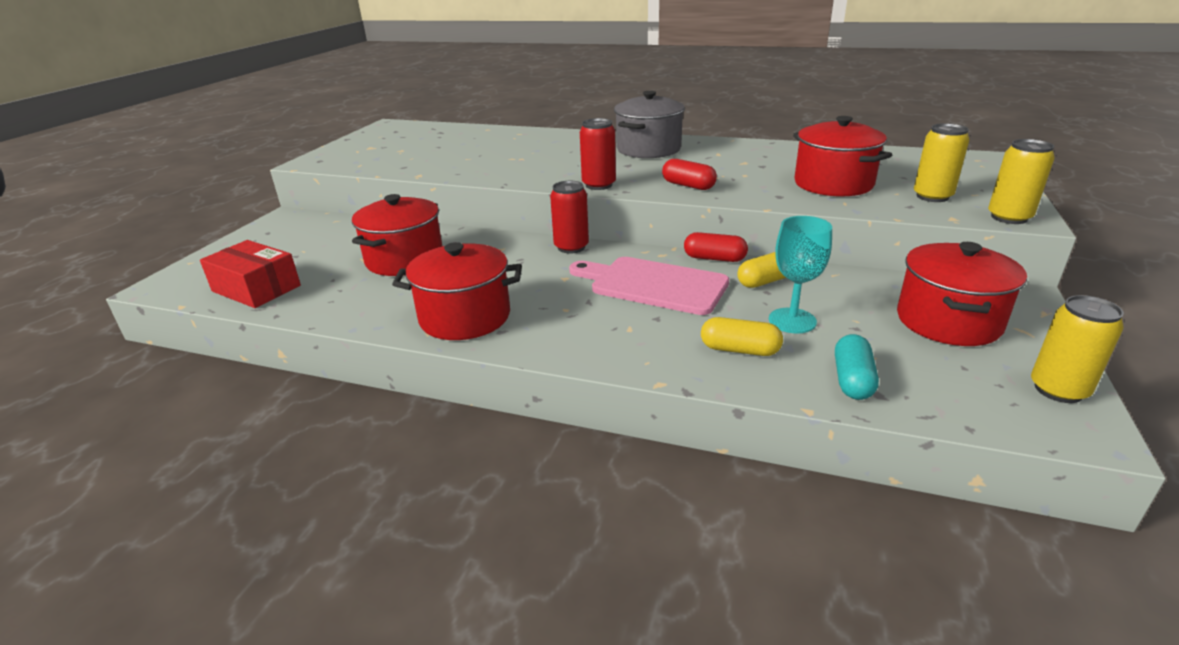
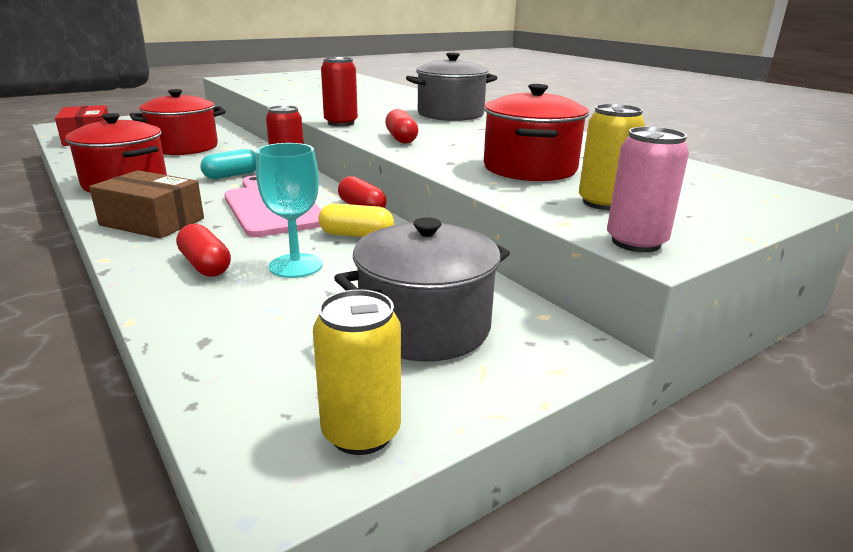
camera: 35 degrees right, 5 degrees down
(601, 338) = (152, 222): none -> brown box
(740, 350) = (205, 265): yellow capsule -> red capsule
(852, 380) = (216, 321): turquoise capsule -> turquoise capsule (232, 175)
(948, 321) = (425, 326): red pot -> grey pot
(1009, 217) = (636, 242): yellow can -> pink can

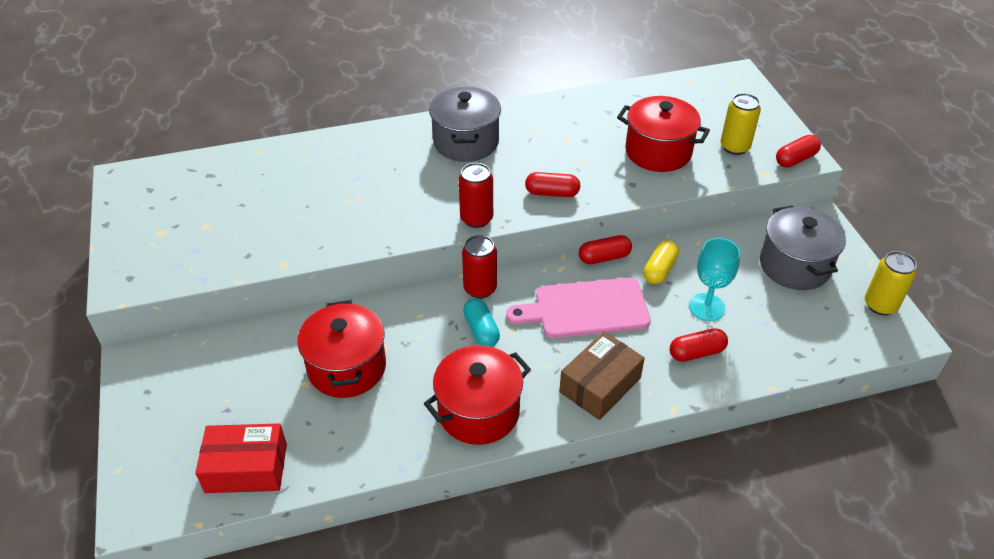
camera: 70 degrees left, 20 degrees up
(636, 242) = (795, 159): pink can -> red capsule

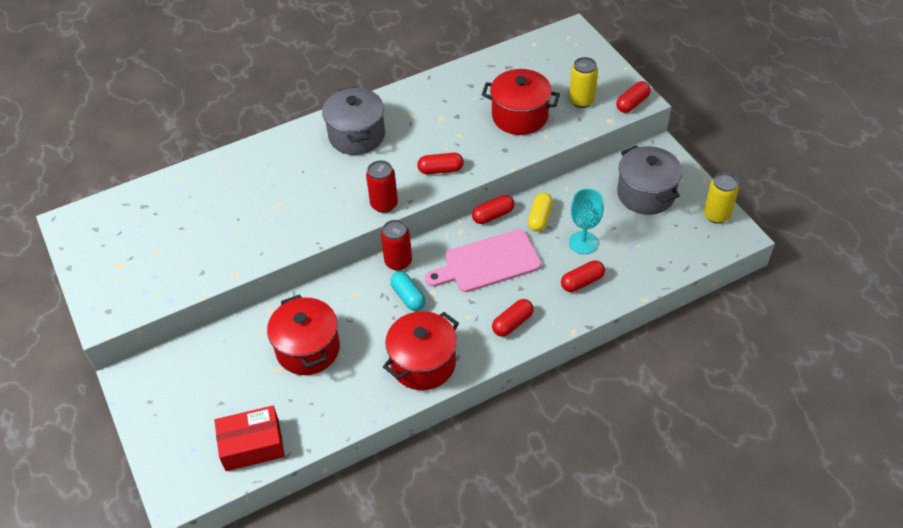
camera: 10 degrees left, 5 degrees up
(600, 385) = (512, 323): brown box -> red capsule

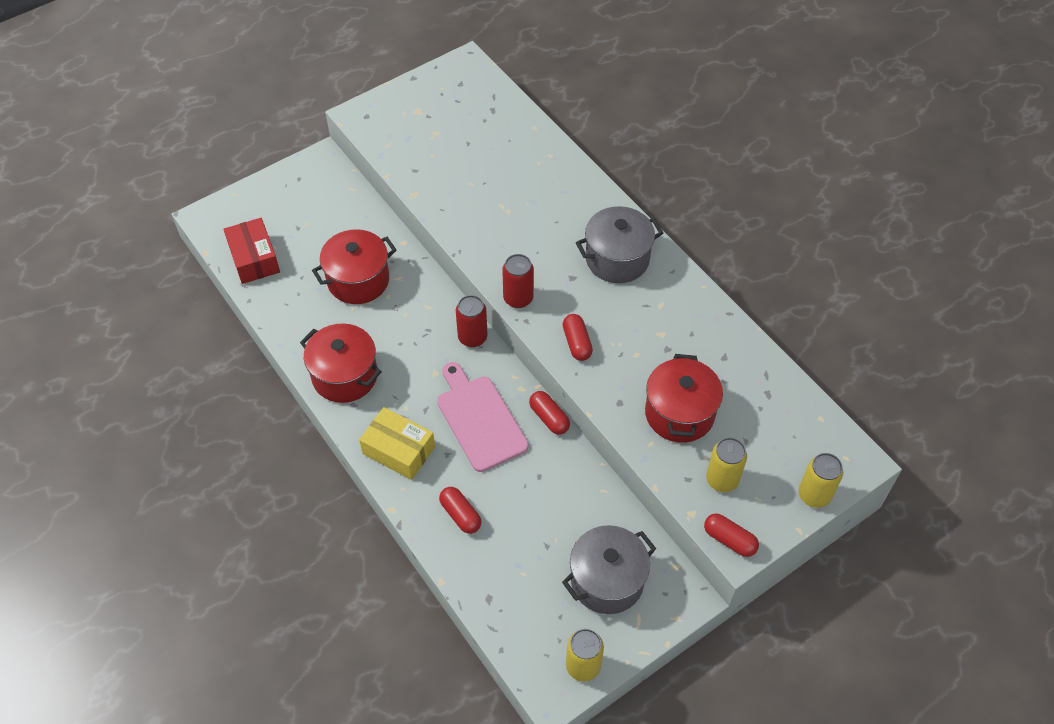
camera: 80 degrees right, 5 degrees up
(408, 297) = (427, 352): turquoise capsule -> none
(512, 323) = (399, 450): red capsule -> yellow box
(539, 218) = (552, 465): yellow capsule -> none
(583, 243) = (519, 513): turquoise goblet -> none
(597, 56) = (814, 495): none -> yellow can

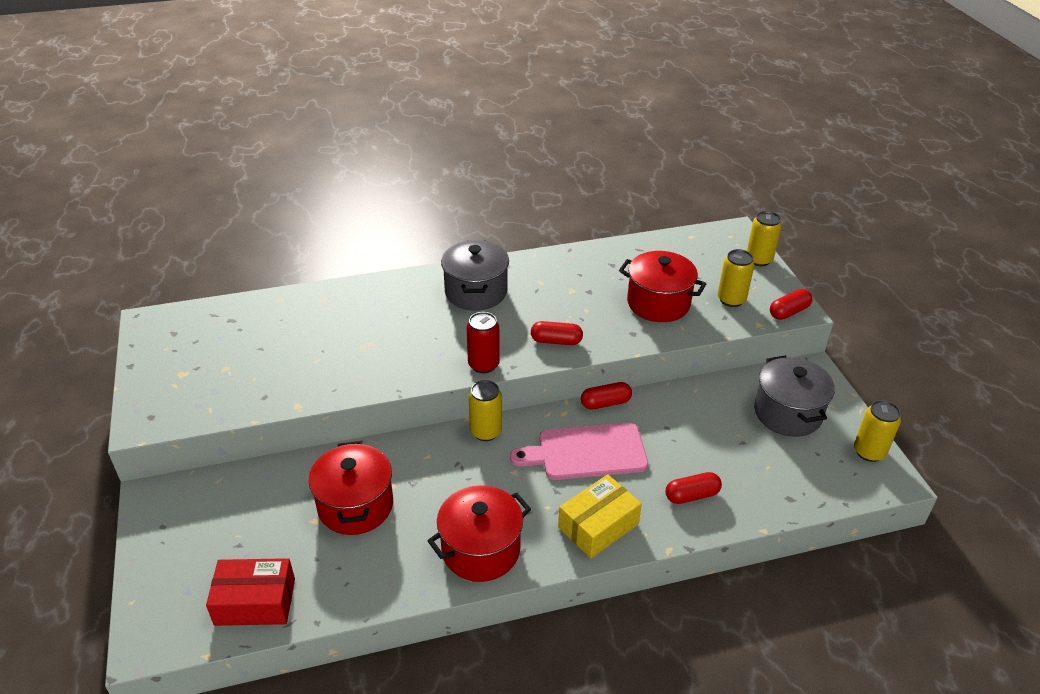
camera: 70 degrees left, 15 degrees down
(472, 337) = (486, 431): red can -> yellow can

